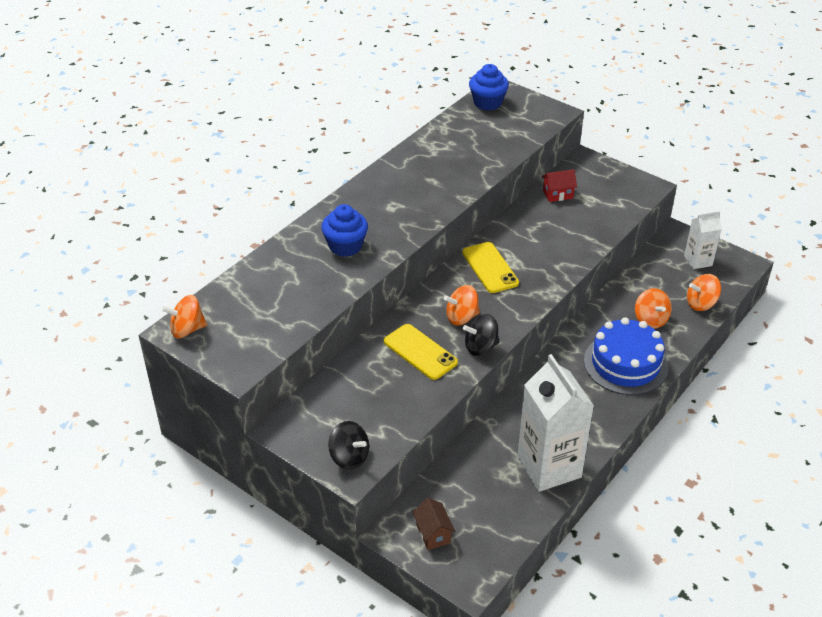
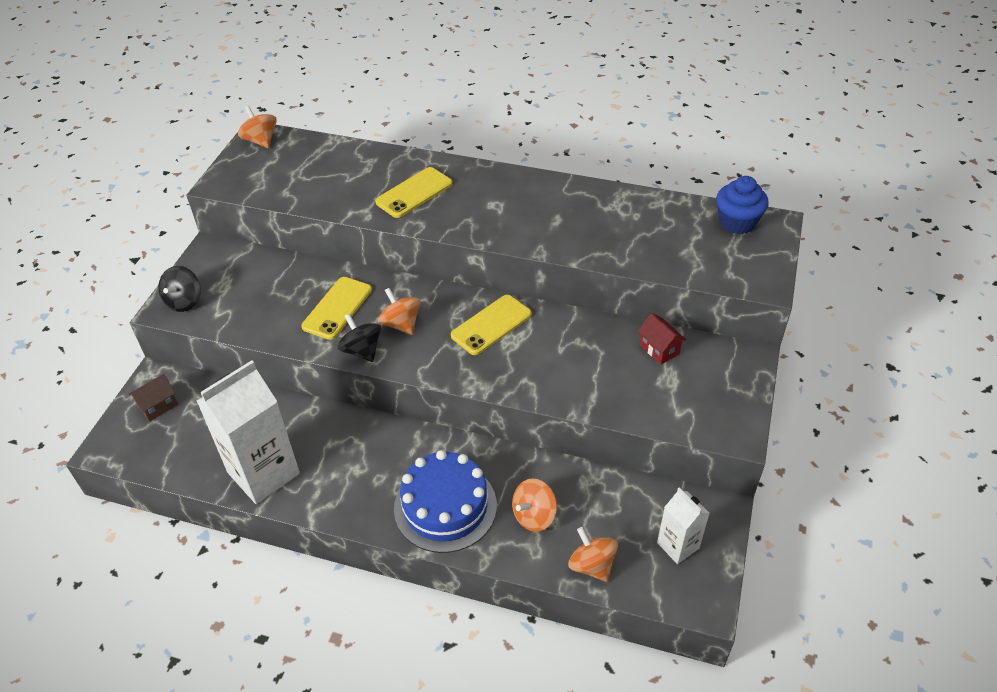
camera: 70 degrees right, 5 degrees up
(345, 246) = (414, 193): blue cupcake -> yellow phone

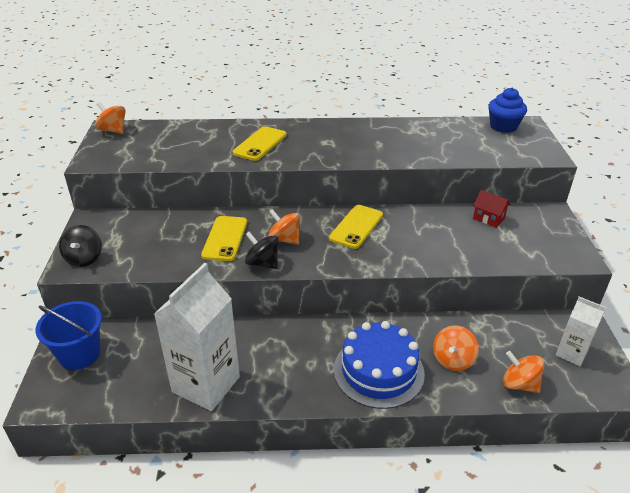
camera: 20 degrees left, 10 degrees down
(158, 406) = (79, 354): brown house -> blue bucket

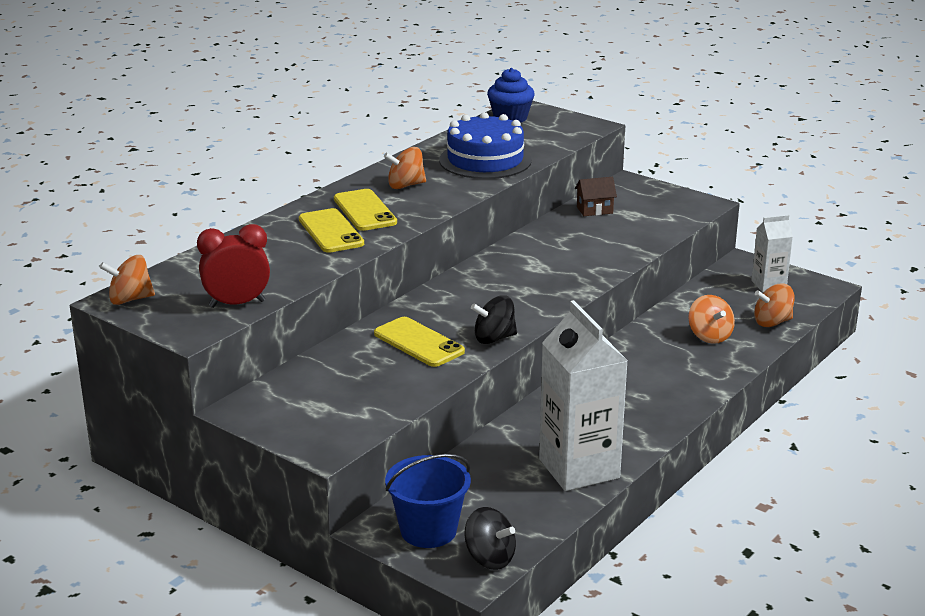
camera: 50 degrees left, 10 degrees down
(84, 258) = (323, 434): black spinning top -> black spinning top (489, 558)
(138, 158) = (237, 304): none -> red clock
(284, 239) = (472, 313): orange spinning top -> orange spinning top (405, 185)
(356, 227) = (509, 271): yellow phone -> yellow phone (364, 211)
(378, 371) = (678, 375): blue cake -> blue cake (485, 160)
(488, 218) = (594, 210): red house -> brown house

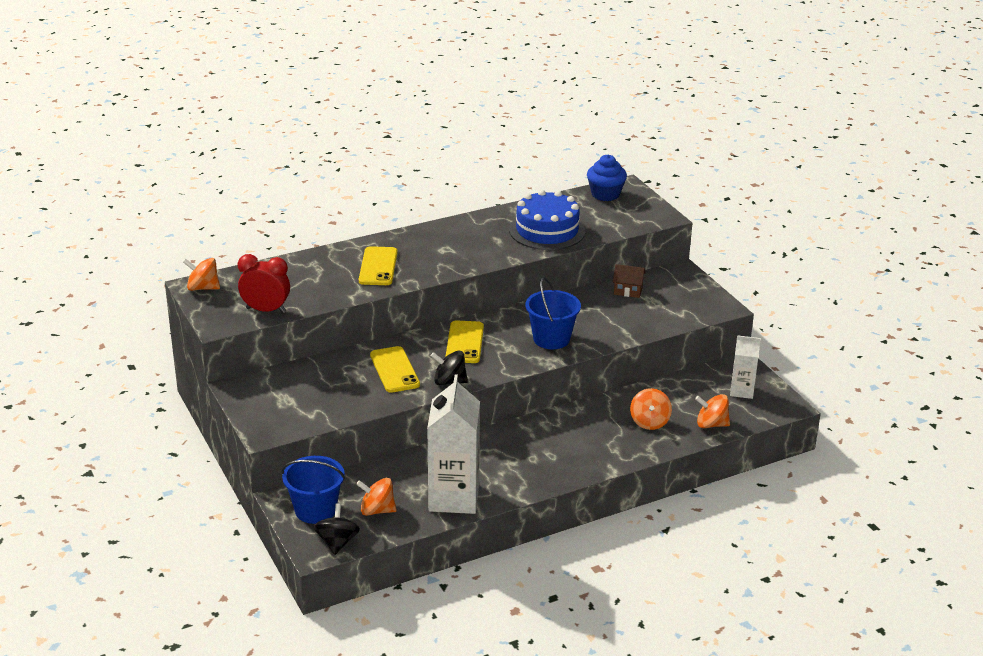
camera: 25 degrees right, 5 degrees up
(364, 211) = (417, 255): yellow phone -> yellow phone (464, 342)
(405, 185) = (467, 239): orange spinning top -> orange spinning top (377, 510)
(489, 558) = (337, 542): black spinning top -> black spinning top turned 150 degrees counterclockwise
(563, 271) = (551, 339): none -> blue bucket

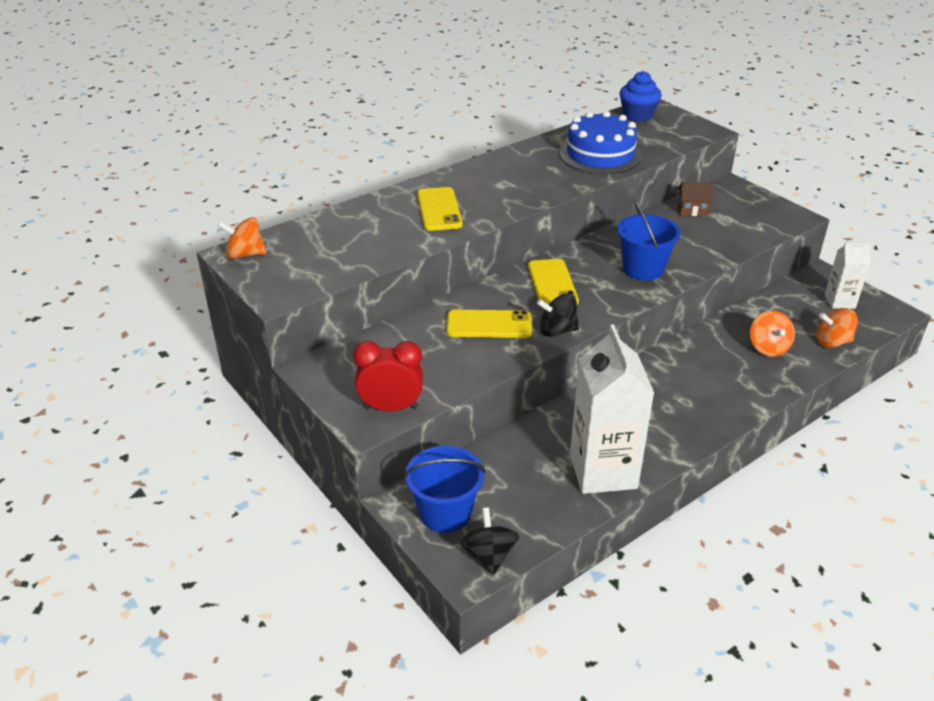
camera: 10 degrees left, 5 degrees up
(266, 310) = (329, 272): red clock -> red clock (391, 408)
(377, 510) = (520, 502): orange spinning top -> none
(394, 370) = (489, 325): yellow phone -> yellow phone turned 60 degrees counterclockwise

